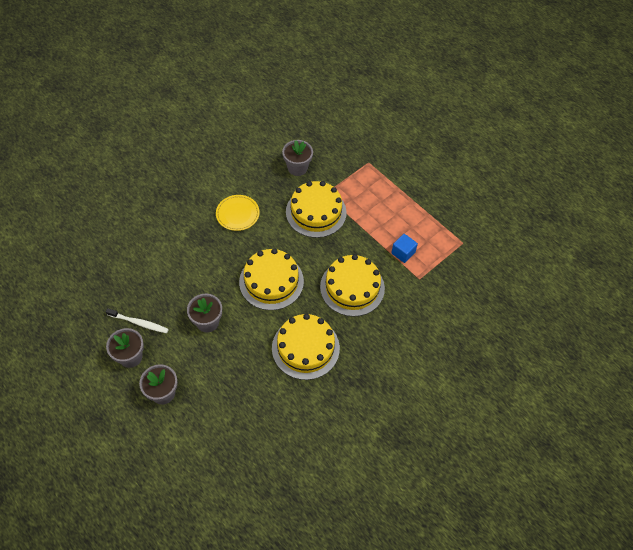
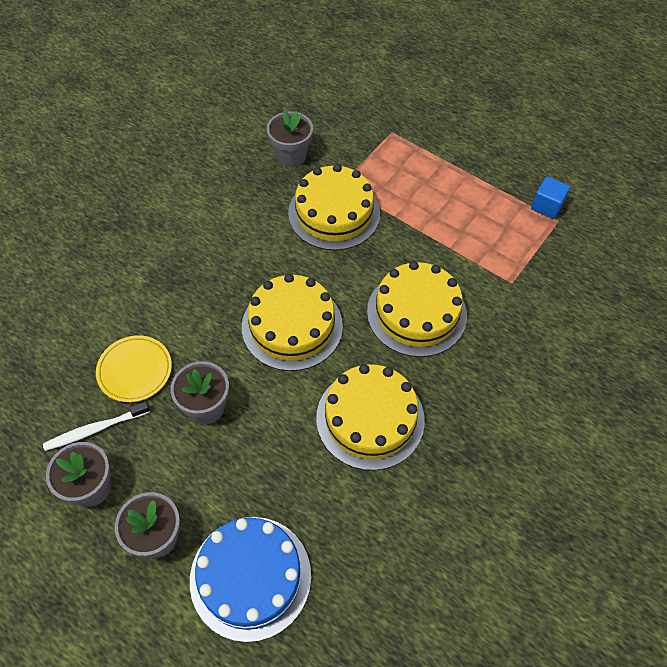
camera: 10 degrees left, 0 degrees up
(139, 323) = (95, 429): white toothbrush -> white toothbrush turned 150 degrees clockwise
(212, 426) = (250, 577): none -> blue cake
(237, 214) = (217, 235): yellow plate -> yellow plate (135, 370)
(403, 253) = (477, 250): blue cube -> blue cube (547, 206)

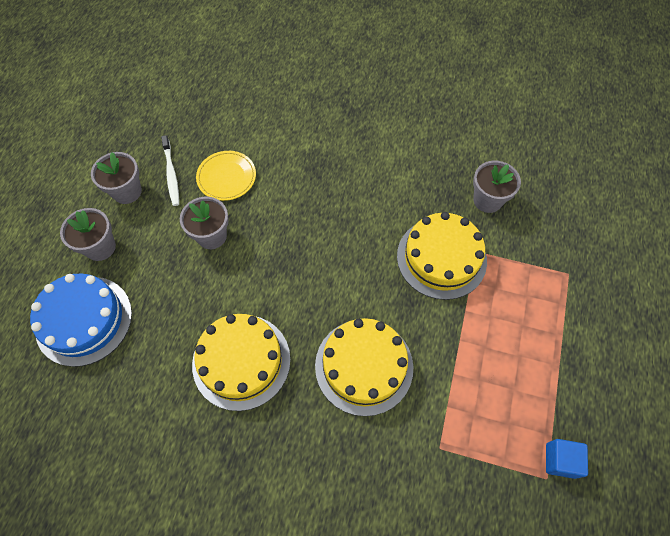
camera: 70 degrees right, 5 degrees up
(95, 429) = (171, 174): white toothbrush -> white toothbrush turned 150 degrees counterclockwise
(292, 326) = (308, 268): yellow cake -> none

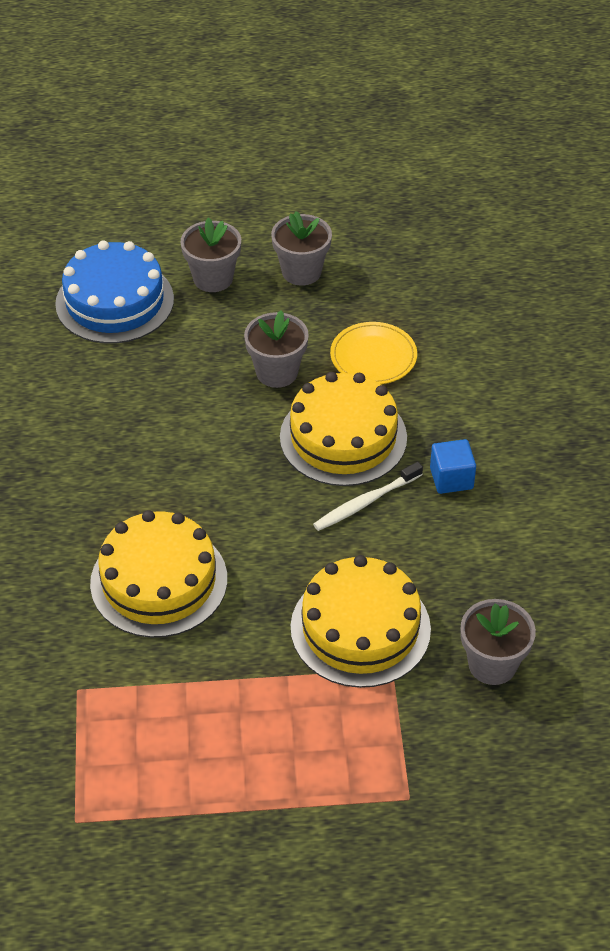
camera: 70 degrees right, 15 degrees down
(171, 174) = (349, 302): white toothbrush -> white toothbrush (365, 502)
(241, 361) = (118, 457): yellow cake -> yellow cake (343, 437)
(560, 460) = (105, 834): blue cube -> blue cube (451, 478)

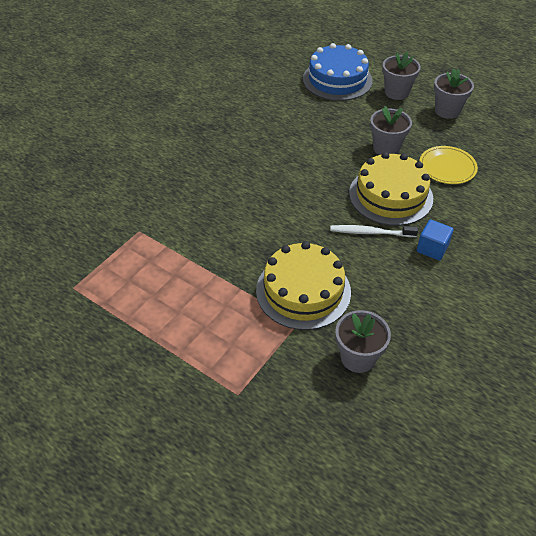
camera: 40 degrees right, 0 degrees up
(159, 581) = (227, 207): yellow cake -> none

